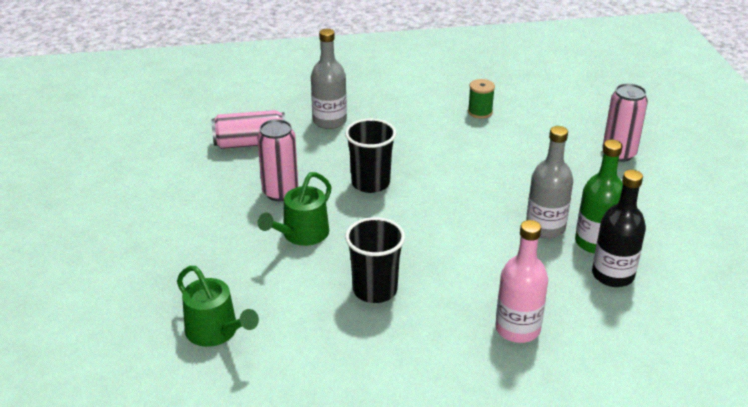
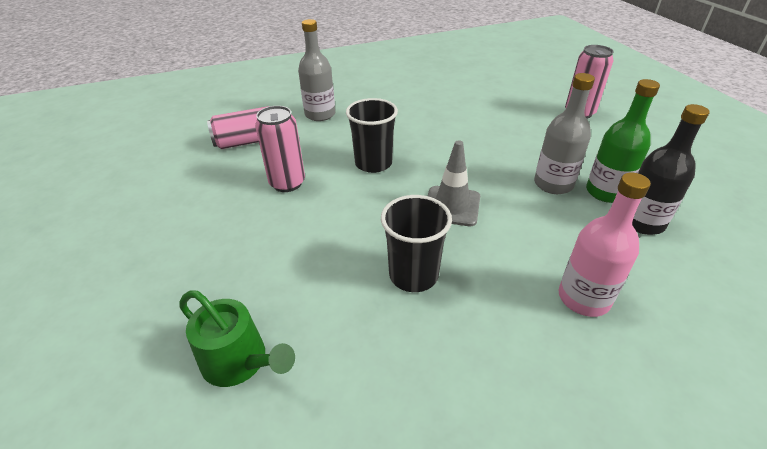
camera: 10 degrees left, 5 degrees up
(302, 234) = (318, 223): green watering can -> none
(433, 235) = (452, 206): none -> grey traffic cone
(480, 112) = (448, 94): green spool -> none

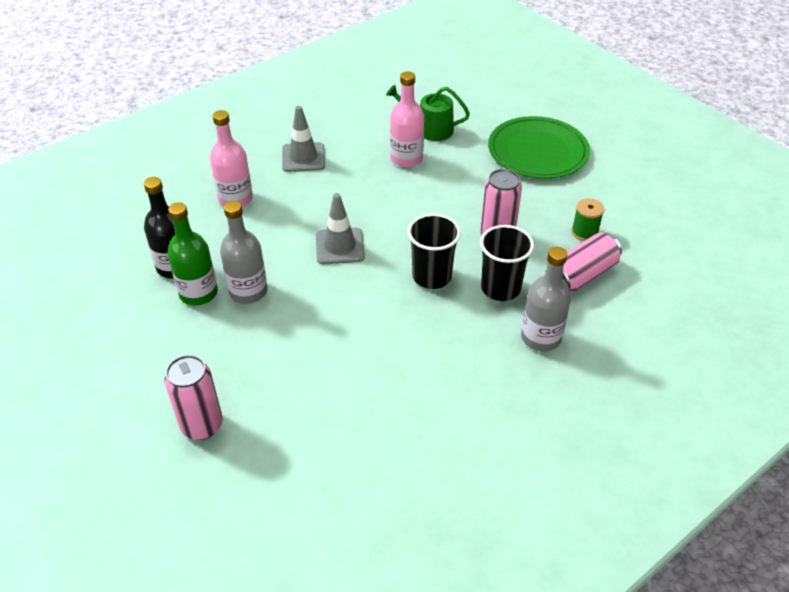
camera: 160 degrees right, 5 degrees up
(137, 272) = (537, 151): none -> green plate
(206, 170) = (584, 232): none -> green spool
(315, 307) = (406, 158): none -> pink bottle
(413, 275) = (352, 188): black cup -> black cup (500, 288)
(474, 354) = (303, 157): none -> grey traffic cone

